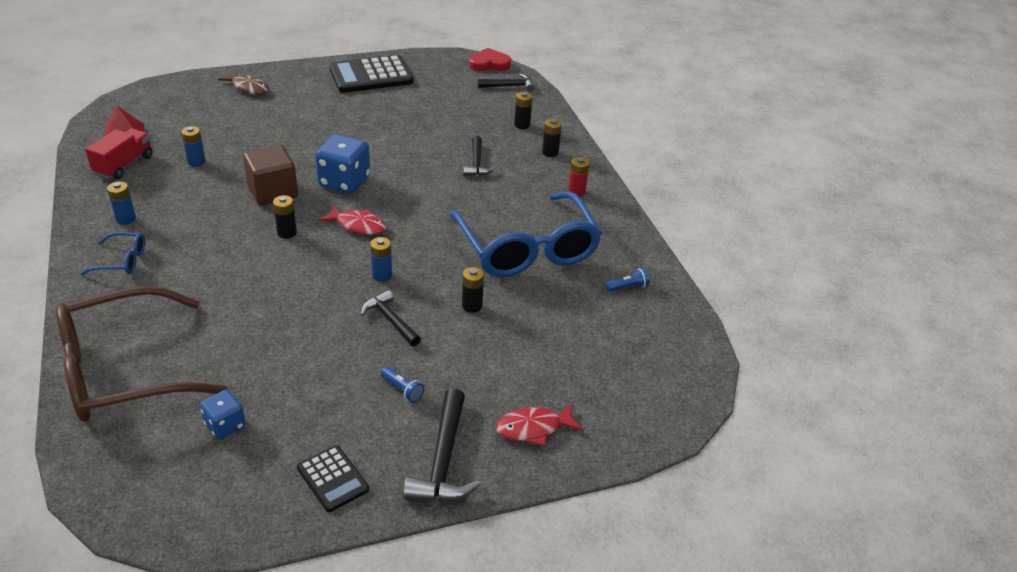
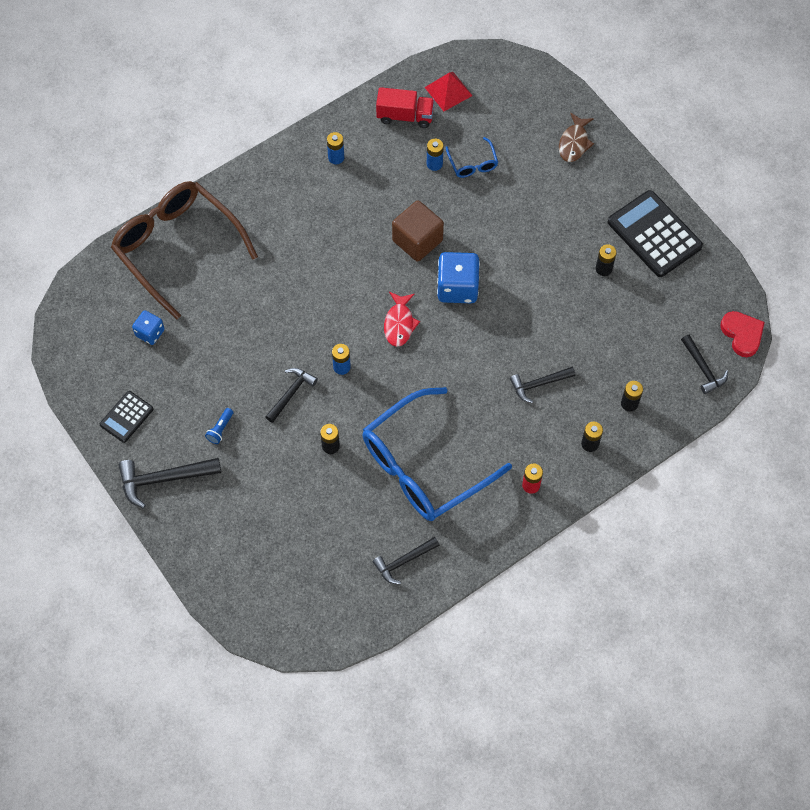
camera: 75 degrees right, 25 degrees up
(122, 261) = (286, 183): blue glasses -> blue glasses (472, 164)
(287, 233) = (367, 276): black battery -> black battery (603, 269)
(533, 428) = (213, 529): red fish -> none
(627, 287) = (403, 562): blue flashlight -> black hammer

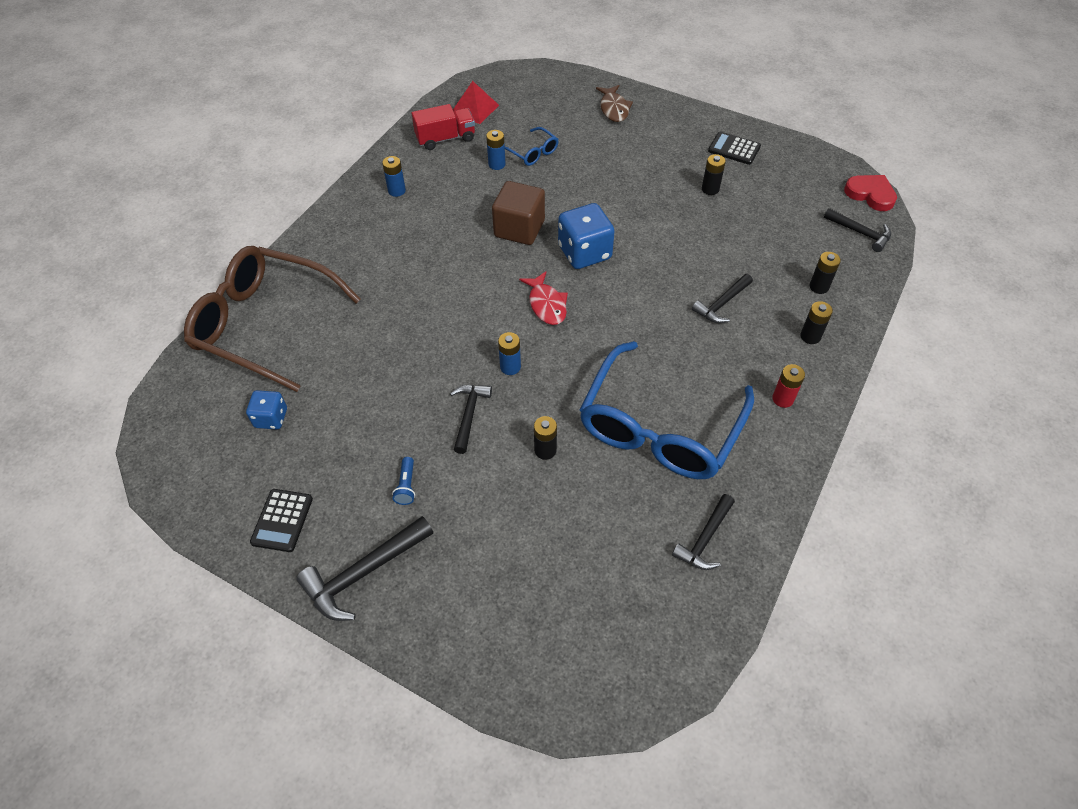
camera: 25 degrees left, 10 degrees down
(654, 234) = (734, 149): black calculator -> black calculator, size x0.54

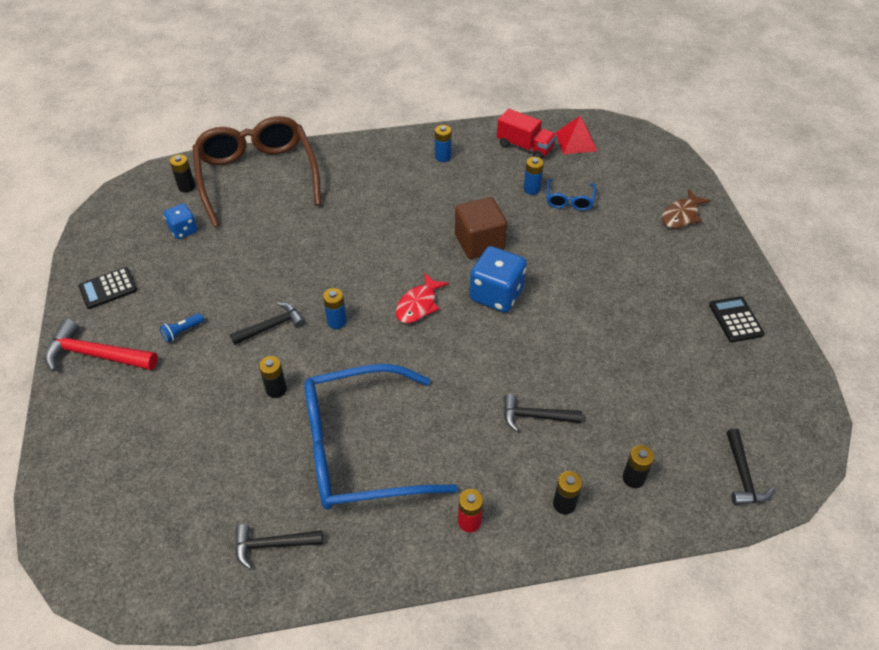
camera: 50 degrees right, 5 degrees down
(363, 573) = (95, 355): black hammer -> red hammer
(710, 189) = (663, 332): black battery -> black battery (186, 187)
(870, 194) = (807, 456): red heart -> none

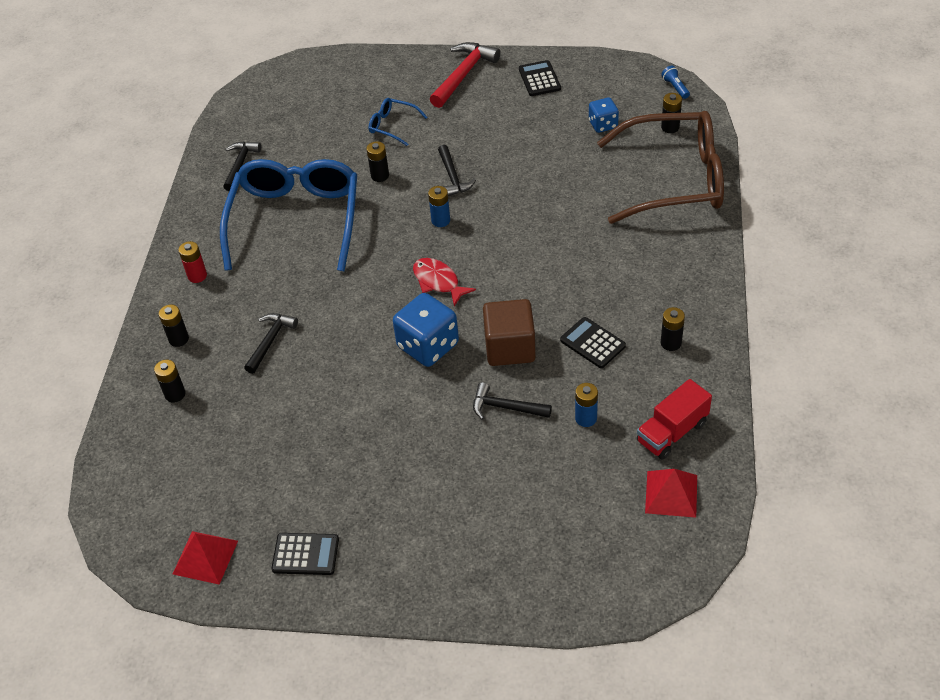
camera: 110 degrees right, 0 degrees up
(182, 332) = (469, 122): blue flashlight -> blue flashlight (675, 87)
(443, 157) = (671, 343): blue battery -> black battery
(457, 196) = (592, 343): none -> black calculator
(569, 200) = (554, 451): blue glasses -> blue glasses (392, 126)
(681, 215) = (489, 566): brown fish -> none
(743, 475) = (133, 479): black hammer -> black hammer (505, 407)
(780, 386) = (205, 557): none -> red pyramid

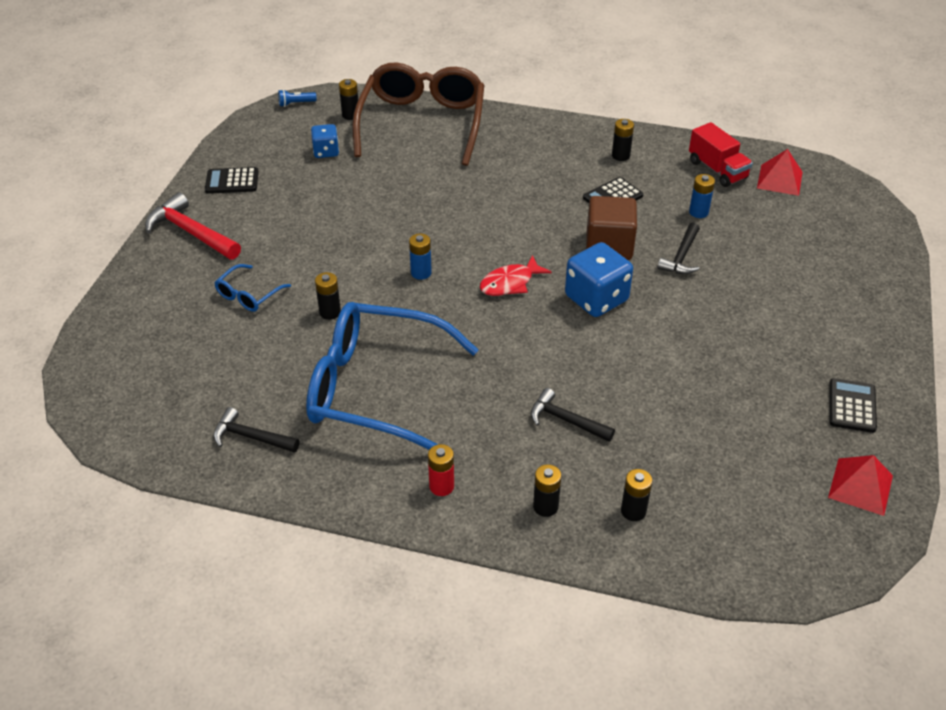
camera: 85 degrees left, 5 degrees down
(453, 177) = (358, 257): black hammer -> none

